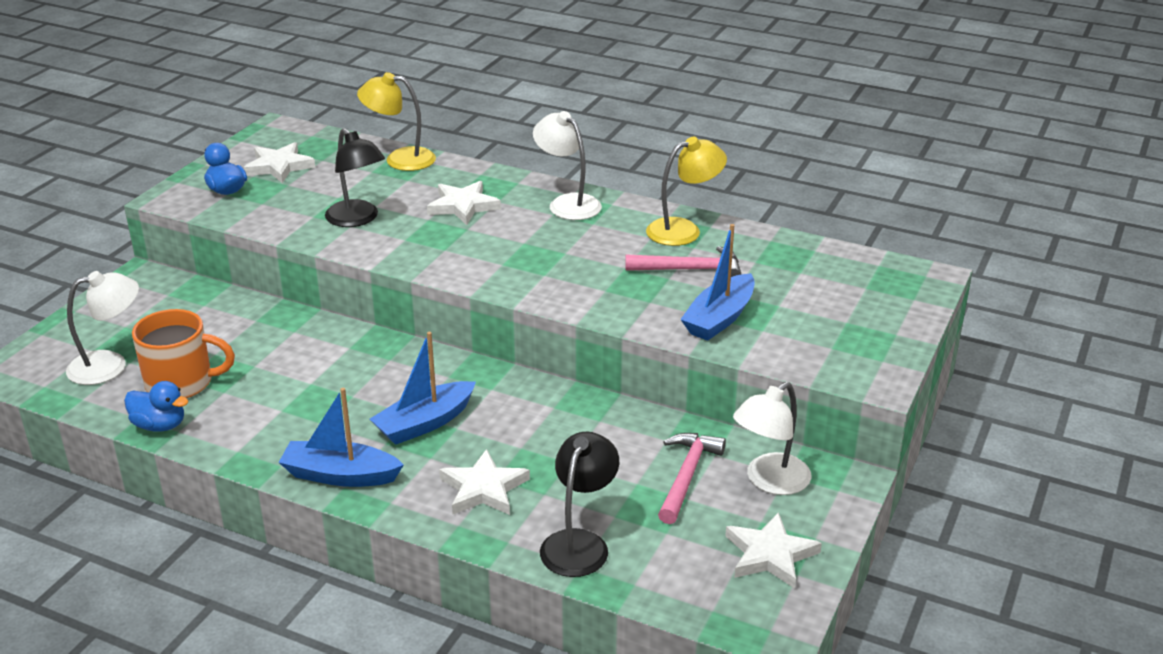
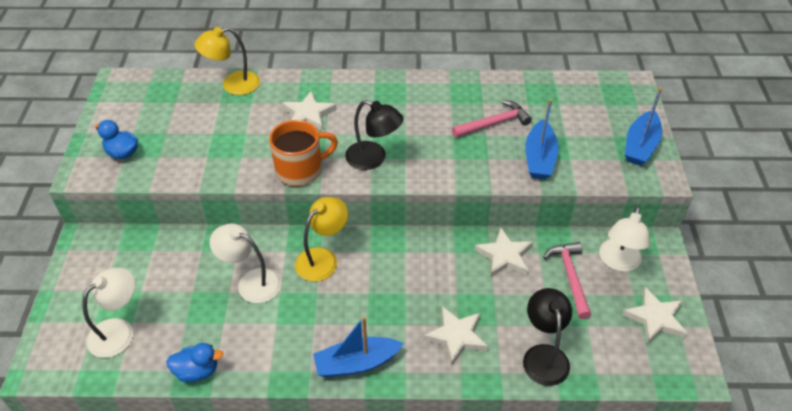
camera: 25 degrees left, 15 degrees up
(181, 383) = (186, 327): orange mug -> orange mug (300, 170)
(279, 166) = (147, 118): white star -> white star (504, 255)
(357, 219) = (242, 150): black lamp -> black lamp (373, 159)
(425, 423) = (382, 297): blue boat -> blue boat (640, 146)
(568, 203) = (377, 90): white lamp -> white lamp (251, 282)
(683, 230) = (466, 91): yellow lamp -> yellow lamp (323, 258)

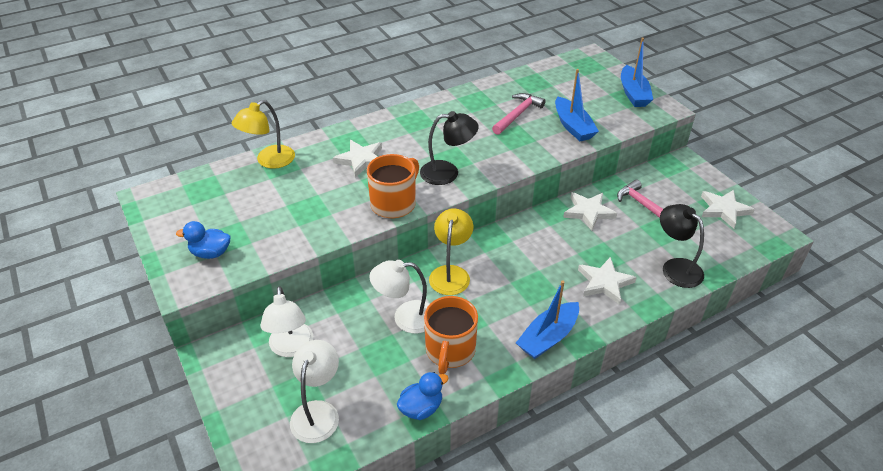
camera: 30 degrees left, 5 degrees down
(262, 331) = (450, 351): none -> orange mug
(618, 262) = (669, 184): white lamp -> white lamp (291, 348)

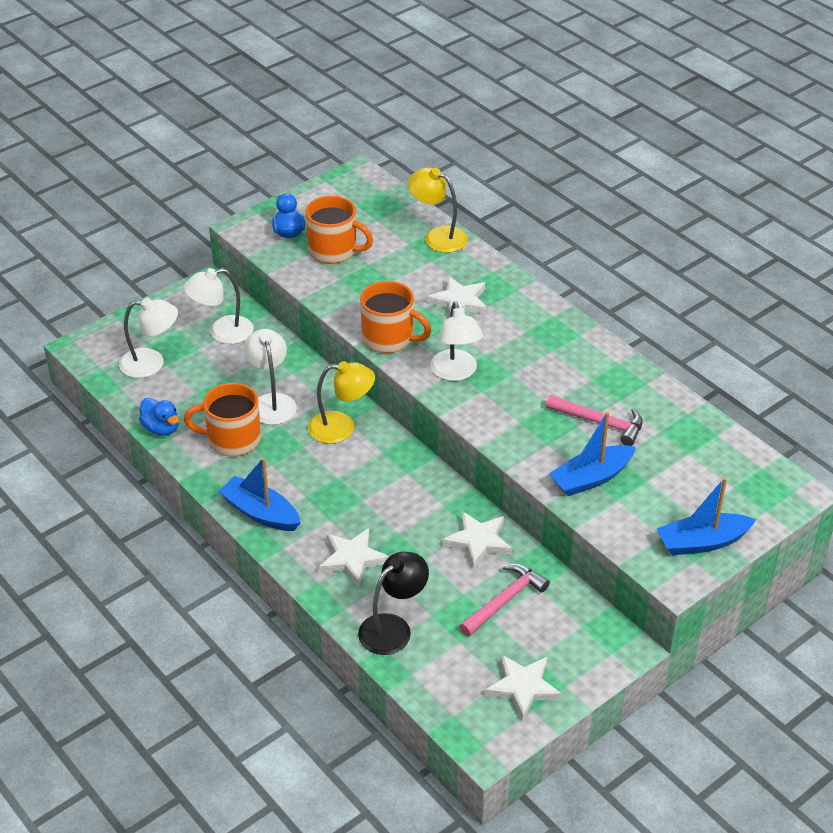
camera: 80 degrees right, 0 degrees up
(256, 224) = (334, 250): none -> orange mug
(448, 173) = (456, 373): black lamp -> white lamp

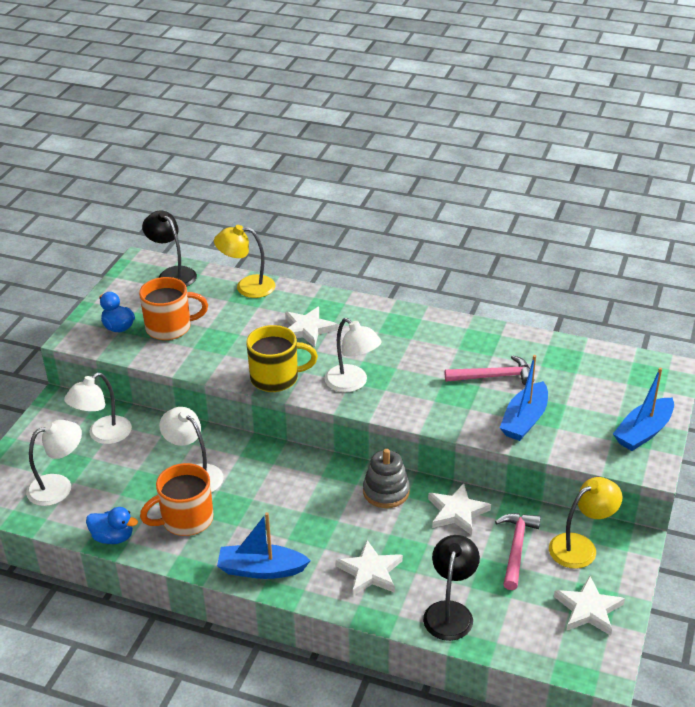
camera: 30 degrees left, 5 degrees down
(341, 428) = (272, 470): yellow lamp -> yellow lamp (580, 546)
(379, 197) = (172, 274): none -> black lamp
(389, 338) = (276, 378): orange mug -> yellow mug
(428, 493) = (386, 491): none -> grey stacking toy

